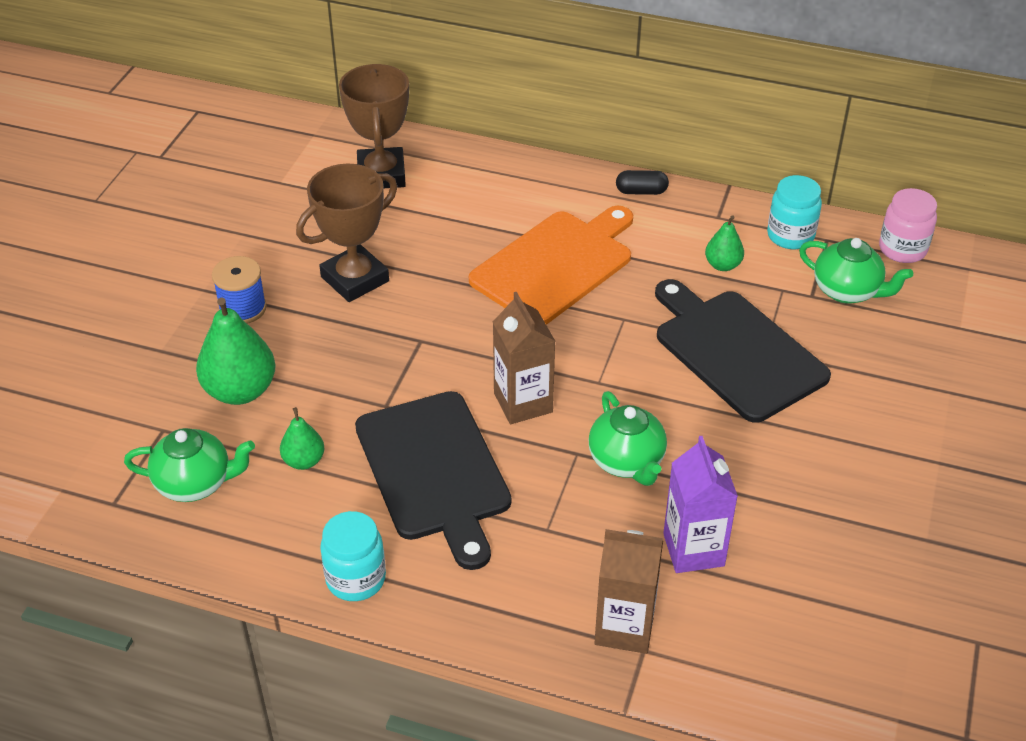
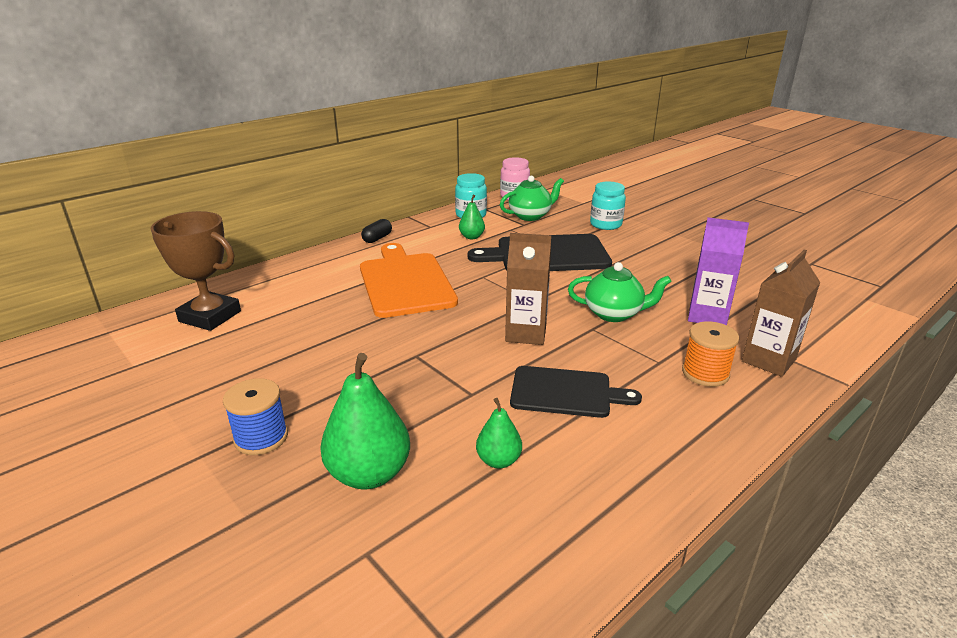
camera: 60 degrees left, 15 degrees down
(195, 483) = (469, 550): green teapot -> none
(355, 279) = (308, 364): brown trophy -> none
(356, 579) = (666, 473): turquoise jar -> turquoise jar (605, 224)
(434, 471) = (566, 392): black cutting board -> black cutting board, size x0.64
(551, 574) = (705, 373): none -> orange spool

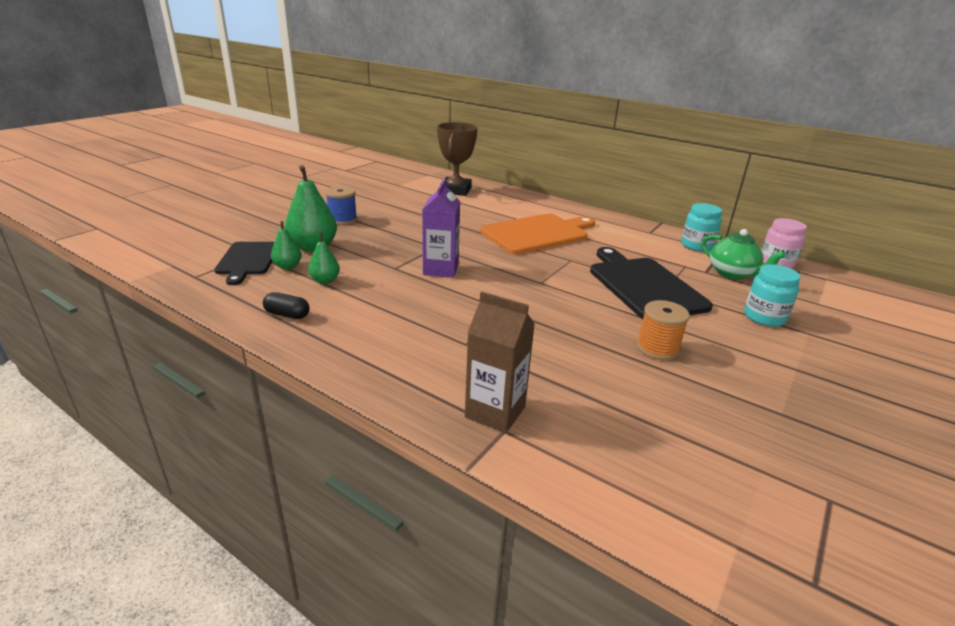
camera: 75 degrees right, 0 degrees up
(377, 238) = (604, 217): black capsule -> black capsule (287, 315)
(471, 237) = (646, 250): green pear -> green pear (288, 266)
(526, 333) = (484, 282): brown carton -> none
(566, 392) = (405, 300): black cutting board -> black cutting board (248, 260)
(614, 314) = (542, 321): green teapot -> none
(705, 373) = (454, 368): orange spool -> orange spool (657, 348)
(707, 316) = (573, 377): purple carton -> purple carton (441, 269)

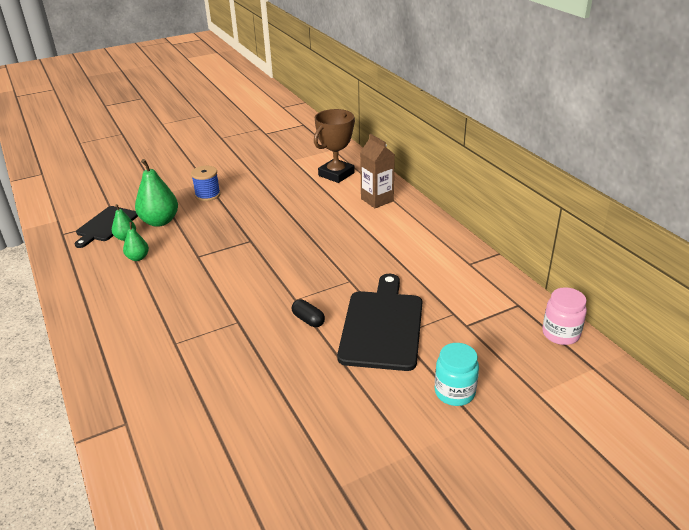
camera: 30 degrees right, 5 degrees up
(287, 315) = (87, 284): black capsule -> black capsule (308, 320)
(441, 269) = (230, 266): purple carton -> none
(495, 412) = (135, 407): brown carton -> brown carton (377, 200)
(538, 233) = (354, 243): orange cutting board -> none
(657, 348) = (314, 393): orange spool -> none
(697, 246) = (498, 292): turquoise jar -> none
(732, 274) = (491, 335): green teapot -> none

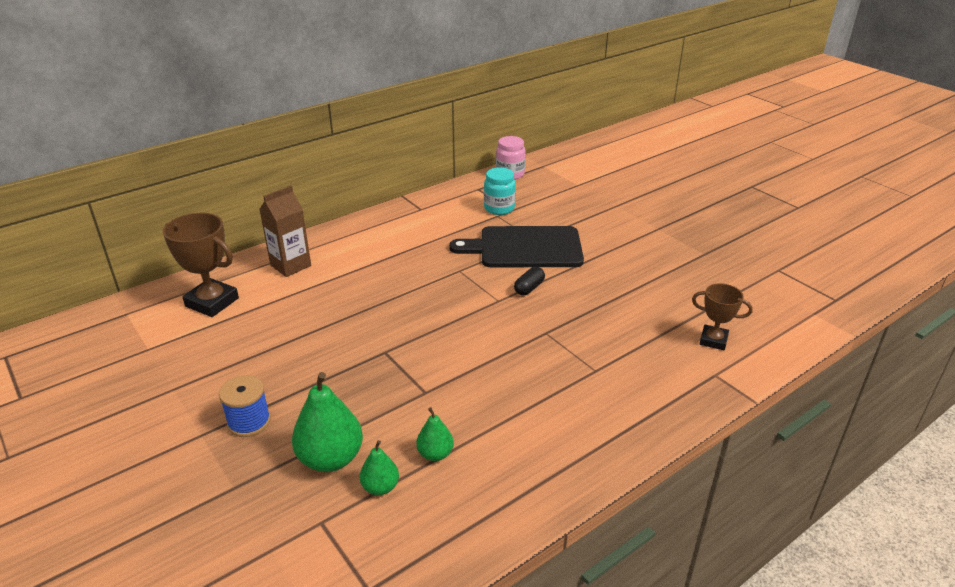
camera: 100 degrees left, 0 degrees up
(106, 225) = (340, 530): black cutting board -> none
(173, 438) = (713, 340): none -> brown trophy
(454, 392) = (591, 214): turquoise jar -> turquoise jar (499, 208)

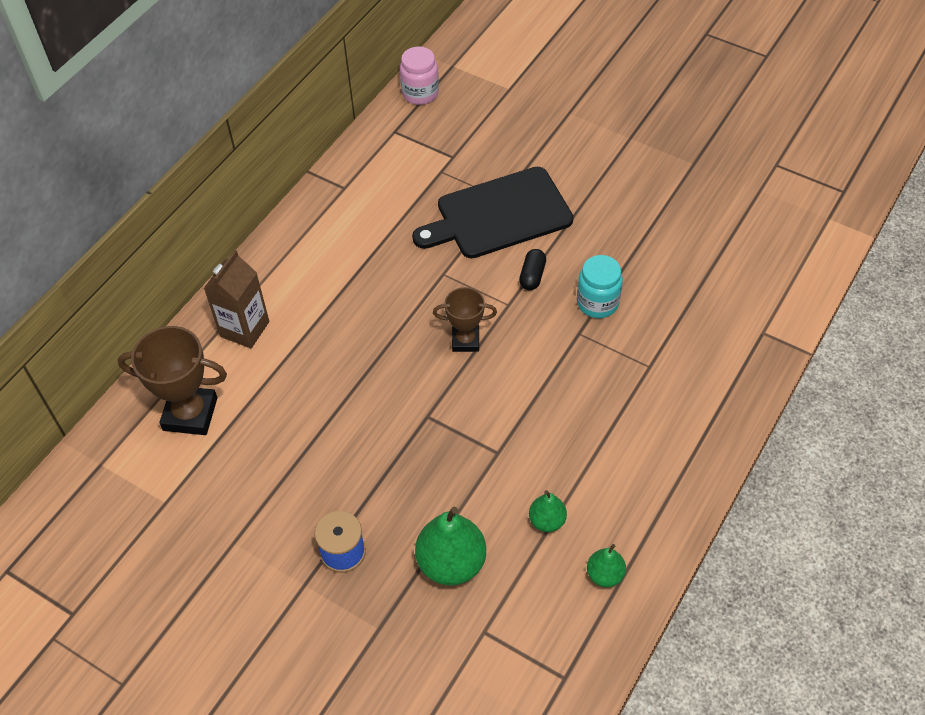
camera: 20 degrees left, 20 degrees up
(380, 487) = (516, 575): green pear -> green pear (605, 575)
(499, 208) = (437, 158): turquoise jar -> turquoise jar (597, 303)
(713, 340) = (746, 288): brown trophy -> brown trophy (465, 340)

